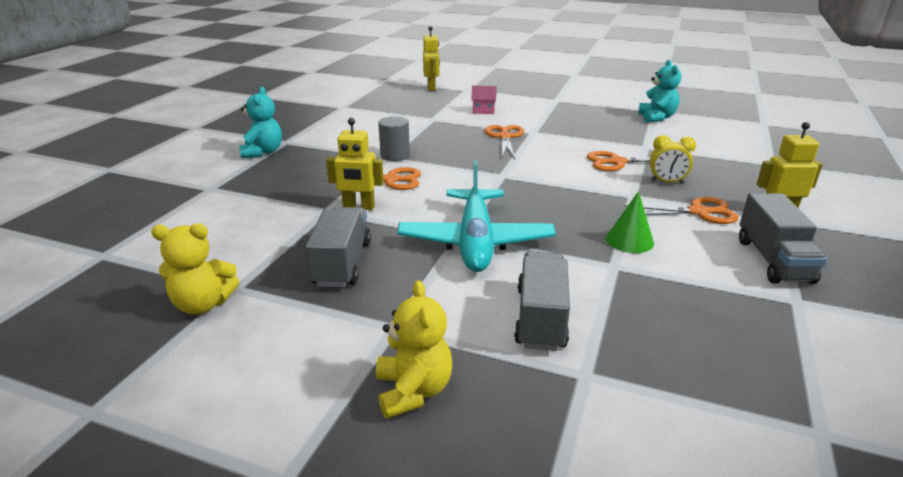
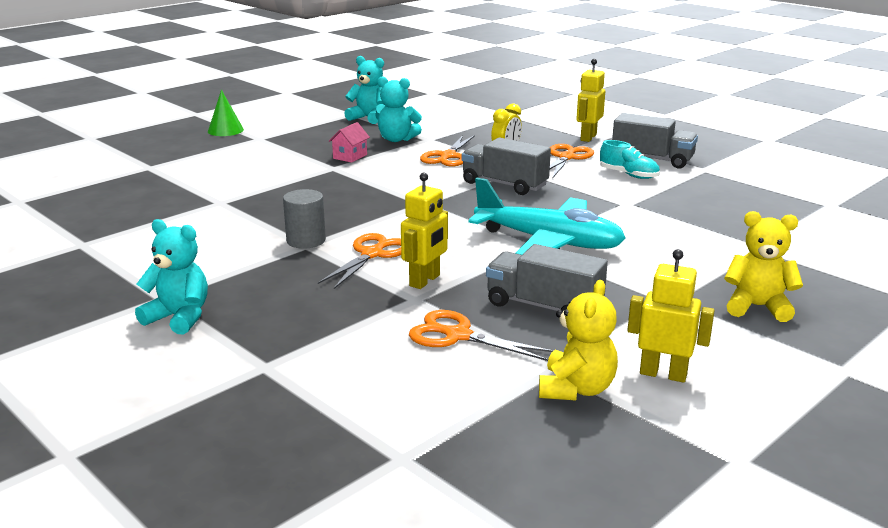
camera: 65 degrees left, 5 degrees down
(431, 88) = (106, 182): yellow robot -> yellow robot (663, 374)
(483, 110) = (235, 174): pink house -> pink house (350, 156)
(504, 137) = (328, 182): orange scissors -> orange scissors (457, 335)
(540, 318) = (684, 244): grey truck -> grey truck (504, 184)
(625, 137) = (396, 139): none -> turquoise teddy bear
(629, 240) = (592, 189): green cone -> green cone (225, 130)
(700, 254) = (628, 175): none -> turquoise shoe

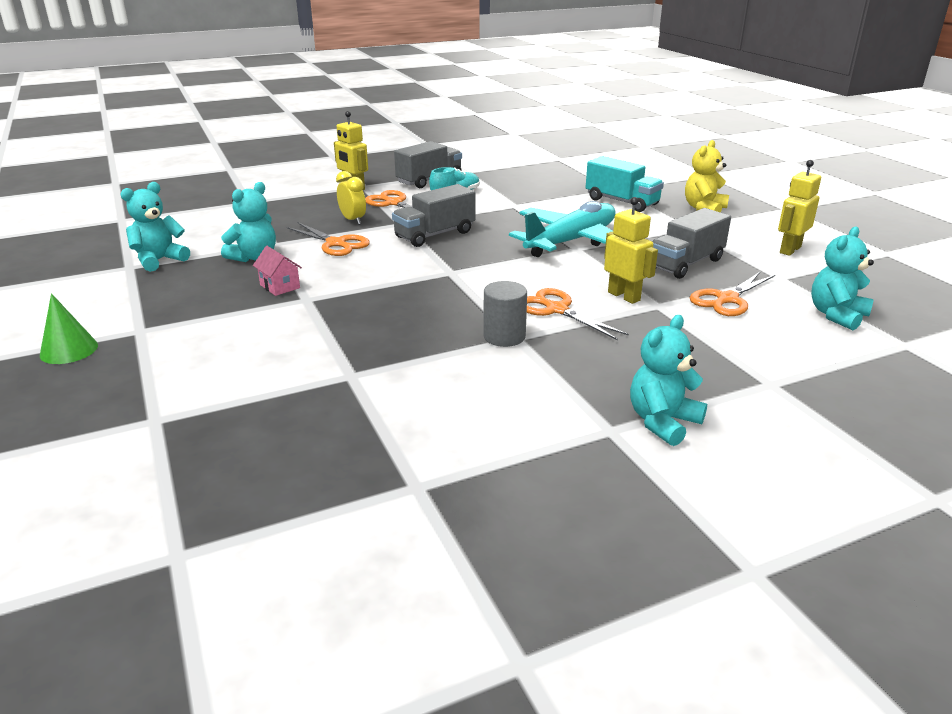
camera: 70 degrees left, 5 degrees up
(461, 408) = (836, 315): none -> turquoise teddy bear
(576, 389) = (809, 276): yellow teddy bear -> none
(713, 255) = (622, 202): none -> turquoise truck

